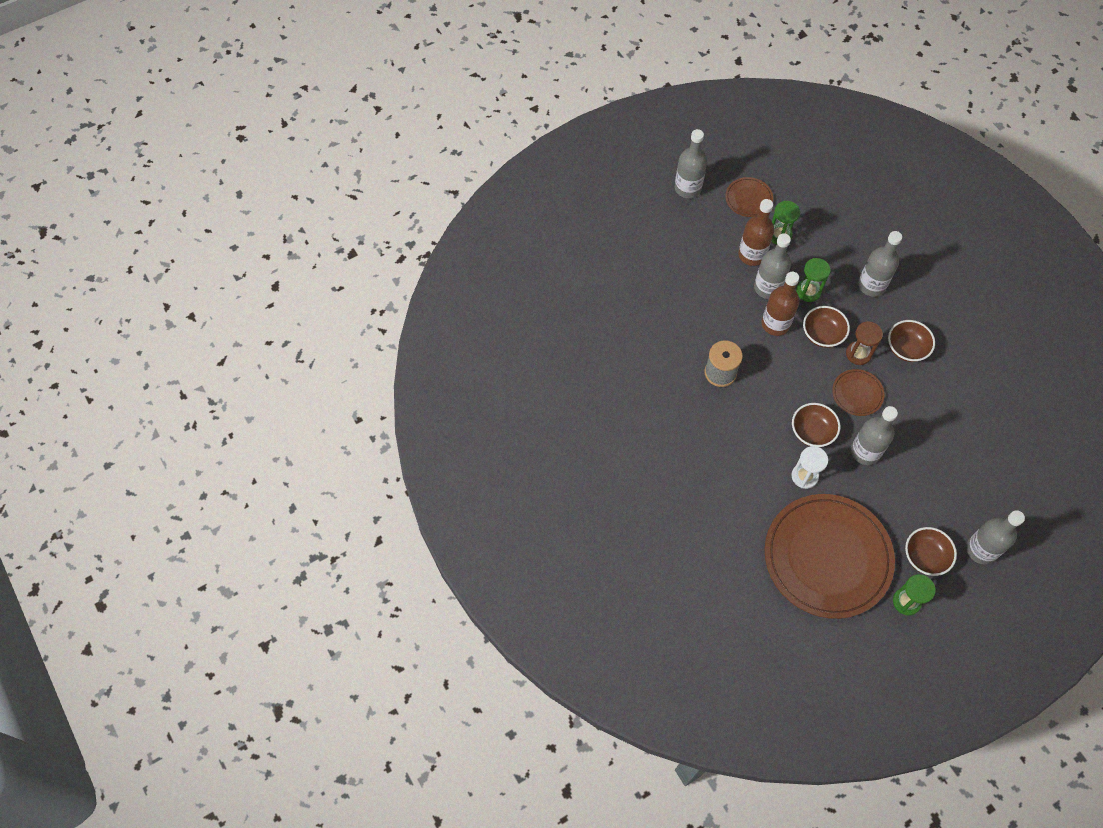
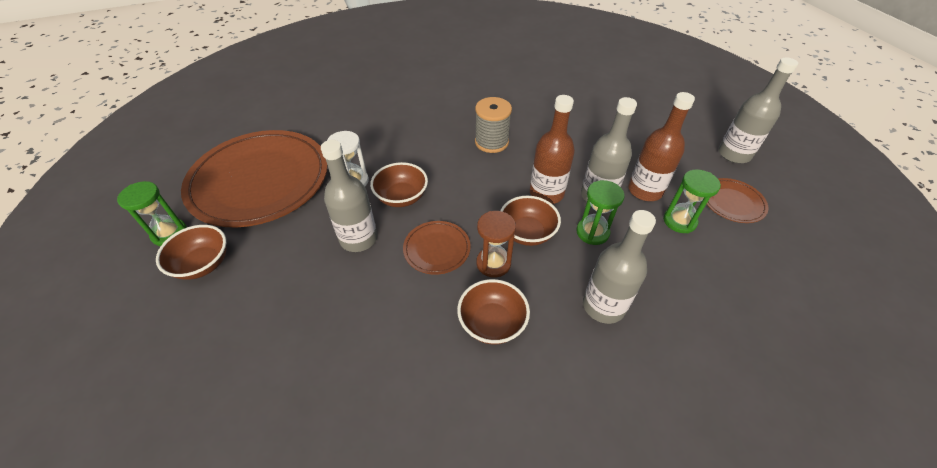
camera: 100 degrees right, 15 degrees down
(981, 550) = (169, 329): grey bottle -> none

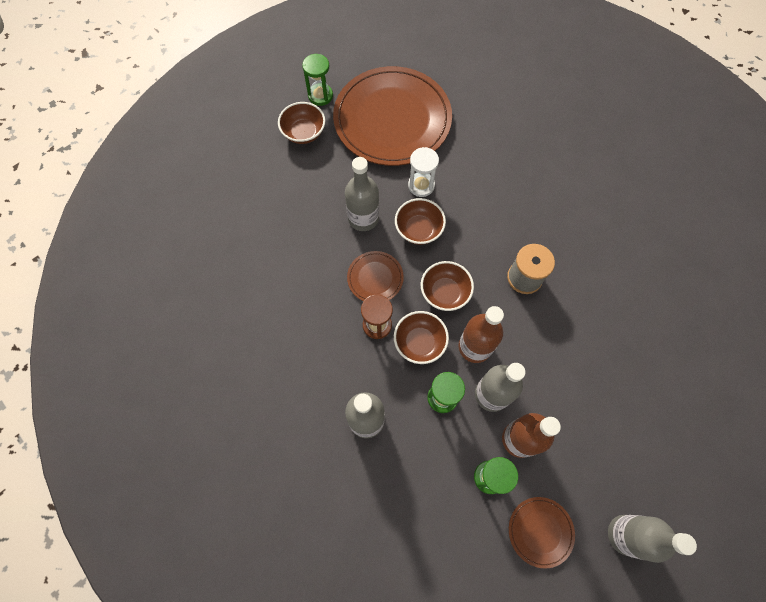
camera: 70 degrees right, 20 degrees up
(492, 323) = (323, 341): brown bowl -> brown bowl (445, 292)

